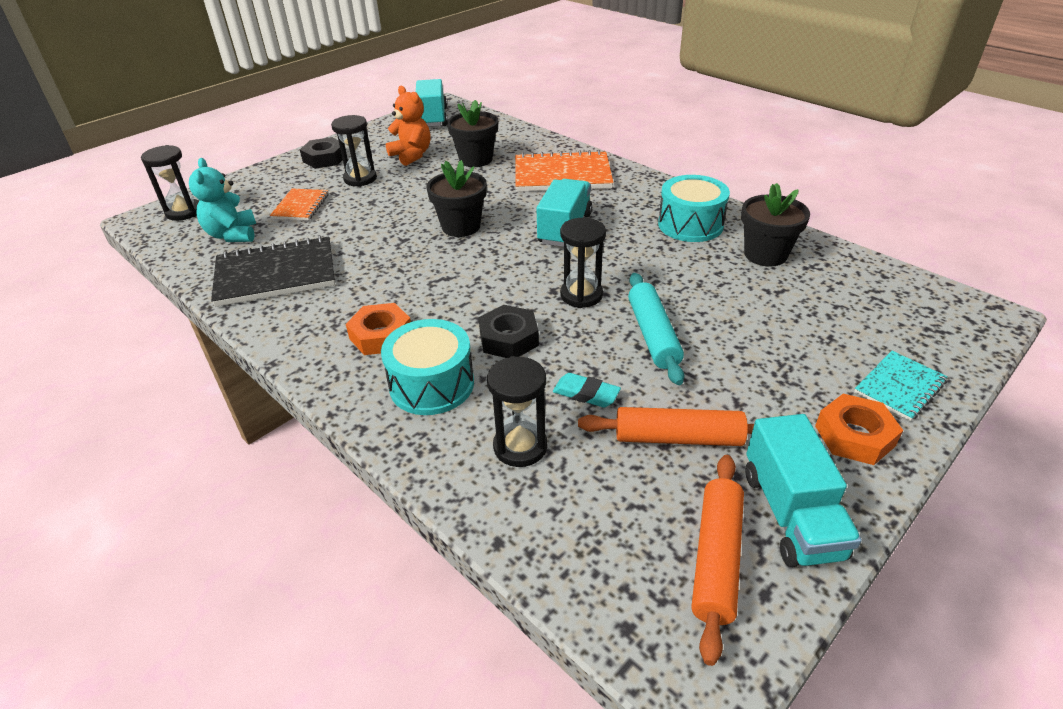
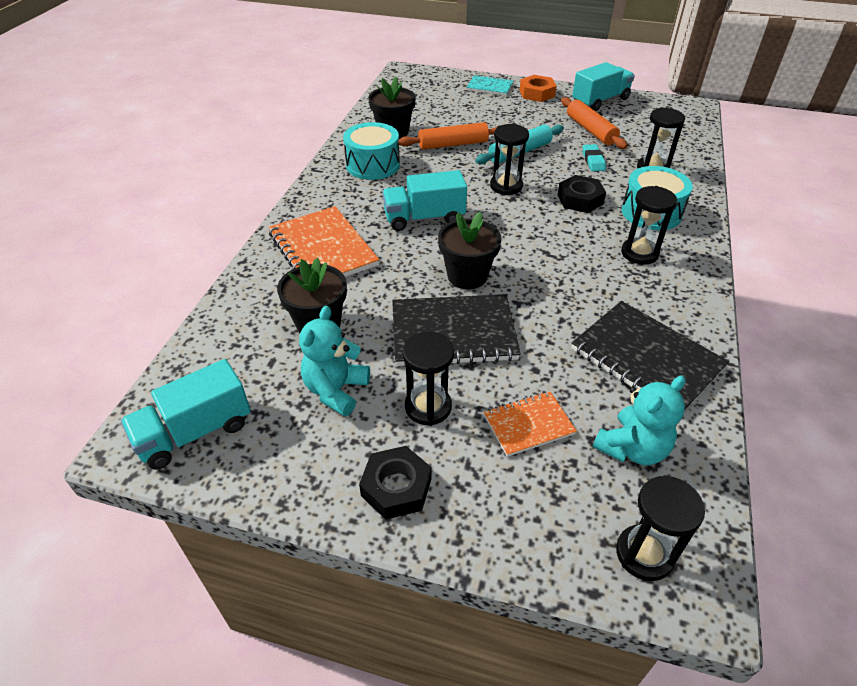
camera: 120 degrees left, 5 degrees up
(381, 335) = (639, 253): orange nut -> black hourglass
(408, 203) = (453, 333): none -> black notebook
(411, 155) = (336, 390): orange teddy bear -> turquoise teddy bear
(716, 558) = (643, 111): orange rolling pin -> orange rolling pin (453, 144)

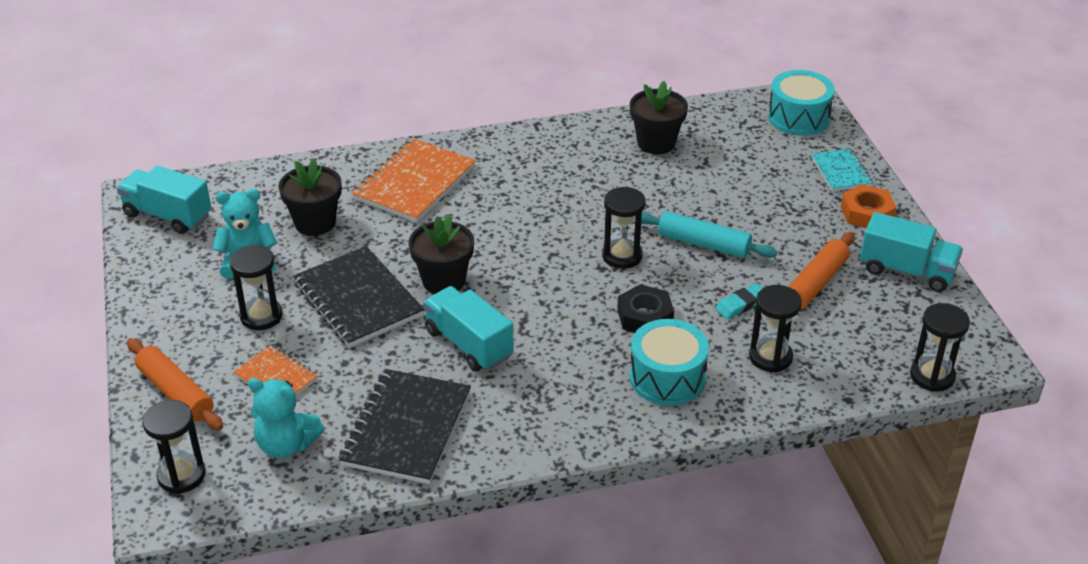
camera: 60 degrees right, 5 degrees down
(373, 165) = (578, 155): turquoise drum -> turquoise drum (798, 117)
(396, 487) = (173, 329): black nut -> none
(424, 218) = (513, 222): turquoise truck -> turquoise truck (468, 344)
(453, 144) = (672, 191): orange rolling pin -> orange rolling pin (176, 392)
(639, 253) = (577, 386): black hourglass -> black hourglass (932, 376)

